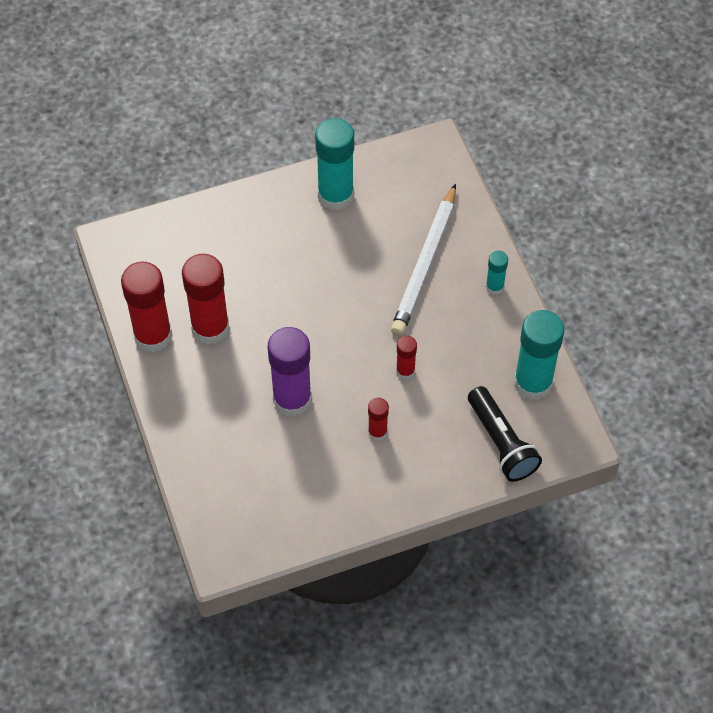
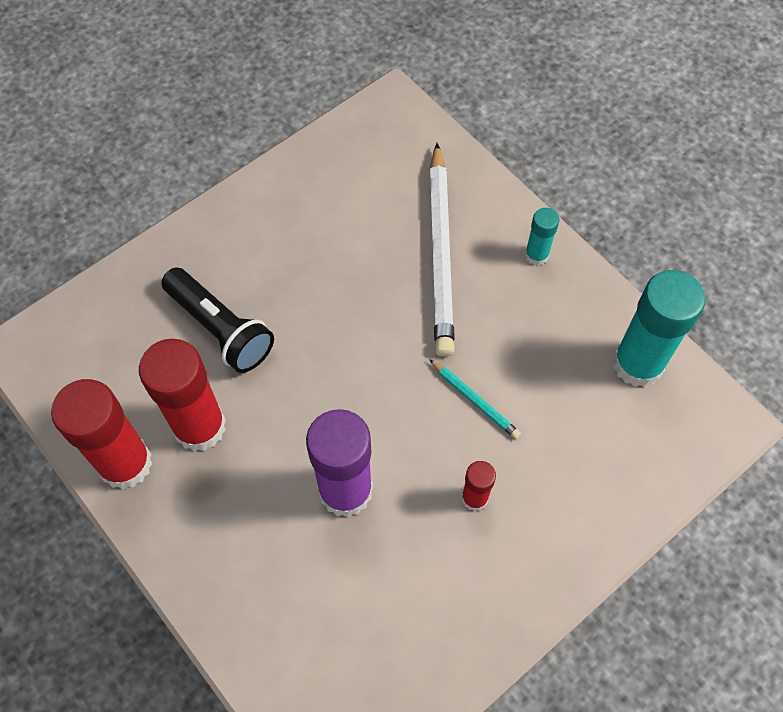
camera: 20 degrees left, 5 degrees up
(335, 195) = (296, 200): turquoise glue stick -> none
(405, 371) = (475, 401): red glue stick -> turquoise pencil
(501, 443) = (635, 458): black flashlight -> black flashlight (220, 329)

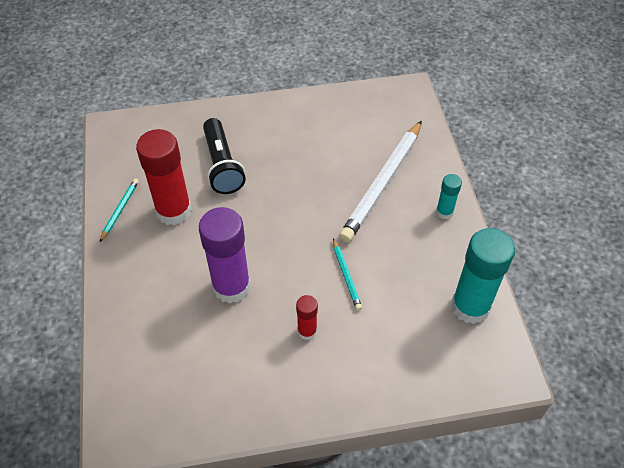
camera: 30 degrees right, 10 degrees down
(125, 463) = (120, 210): red glue stick -> turquoise pencil

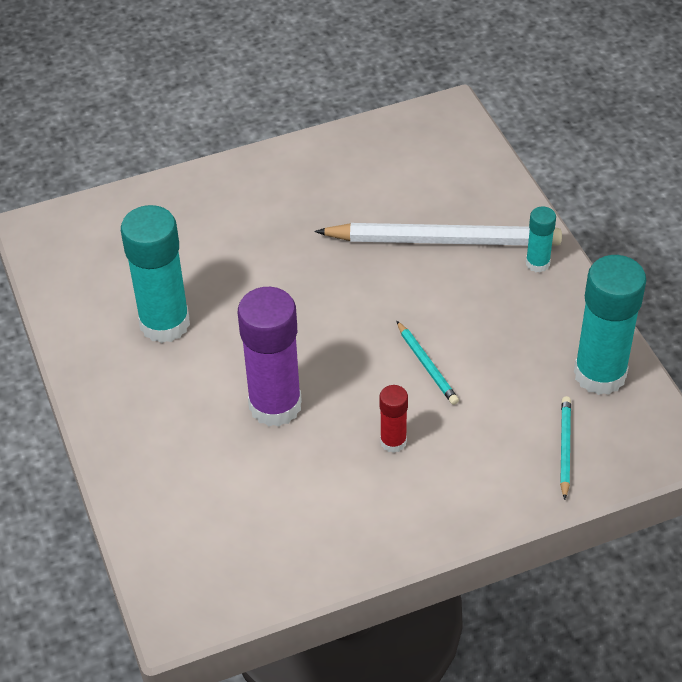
camera: 10 degrees left, 5 degrees down
(120, 210) = (88, 335): turquoise pencil -> turquoise pencil (565, 447)
(174, 211) = (165, 323): red glue stick -> turquoise glue stick
(222, 165) = (214, 253): black flashlight -> none
(382, 183) = (444, 241): white pencil -> white pencil turned 105 degrees counterclockwise

